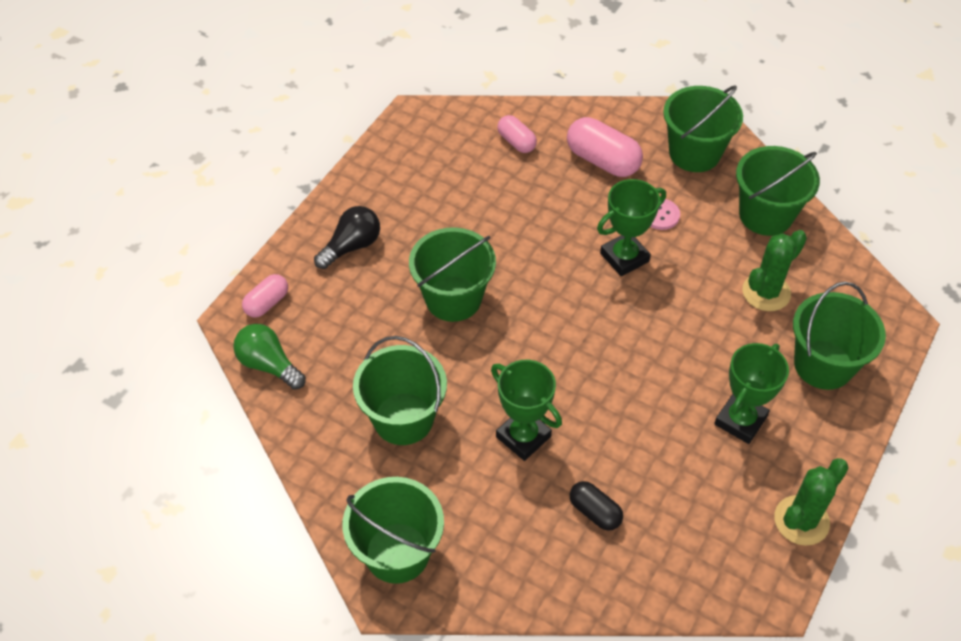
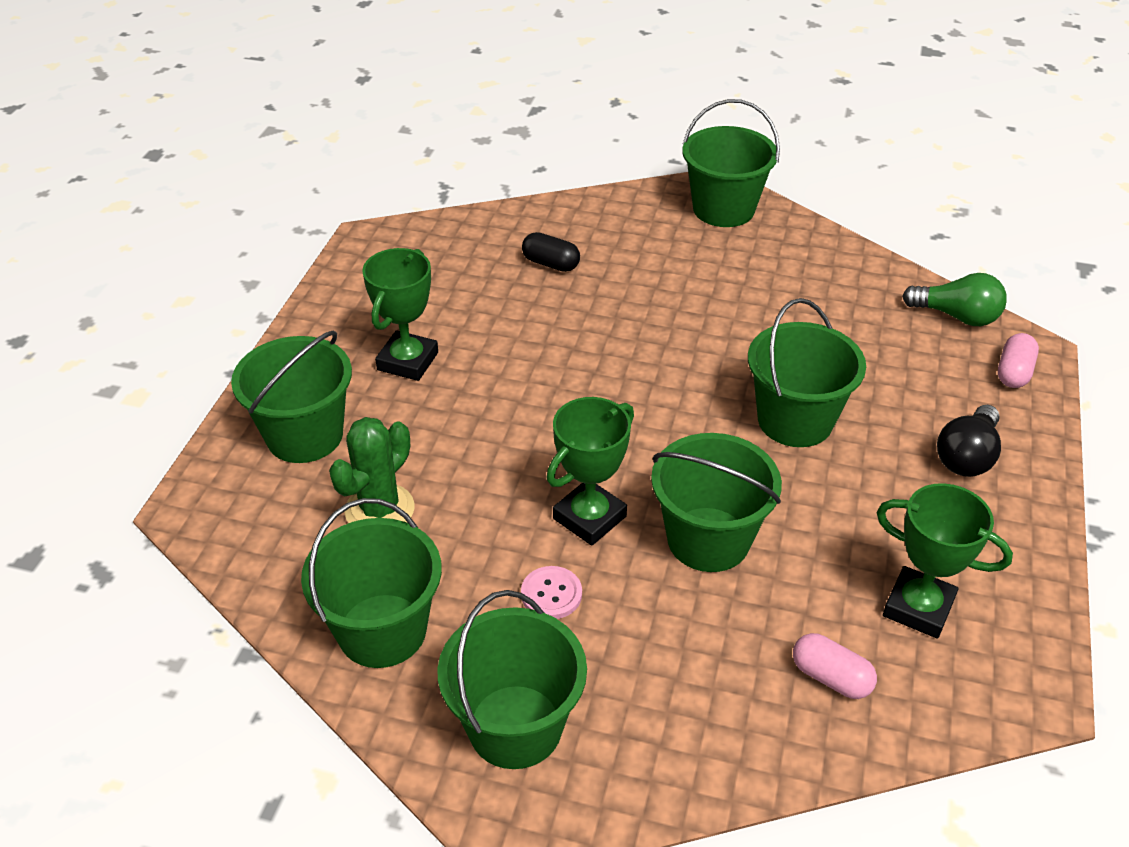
camera: 165 degrees right, 10 degrees down
(403, 419) = (779, 298): green bucket -> green bucket (708, 539)
(523, 437) = (646, 306): green trophy -> green trophy (918, 607)
(602, 160) = (671, 673): pink capsule -> none
(801, 520) = (339, 292): green cactus -> none

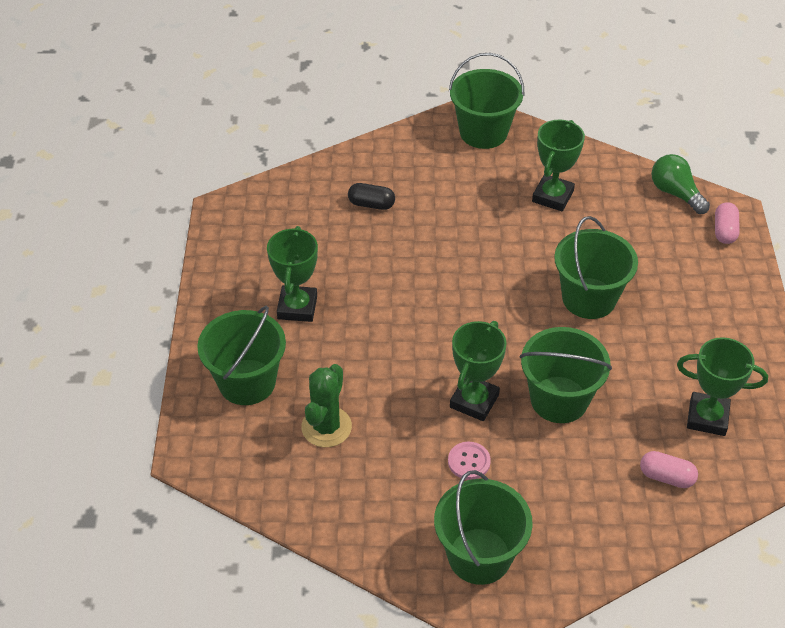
camera: 15 degrees left, 5 degrees up
(382, 630) = (365, 513): green bucket -> none
(788, 293) = (553, 196): none -> green trophy
(957, 316) = (675, 193): green light bulb -> green light bulb turned 135 degrees counterclockwise
(967, 456) = (710, 302): black light bulb -> none

